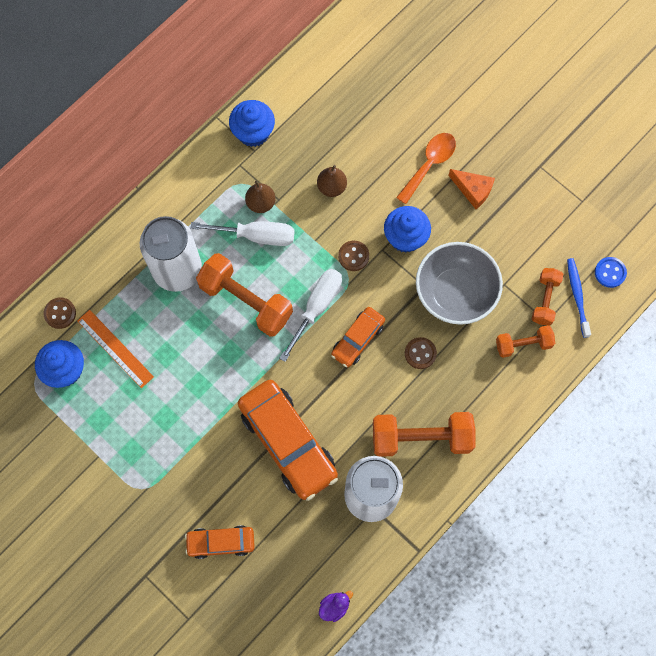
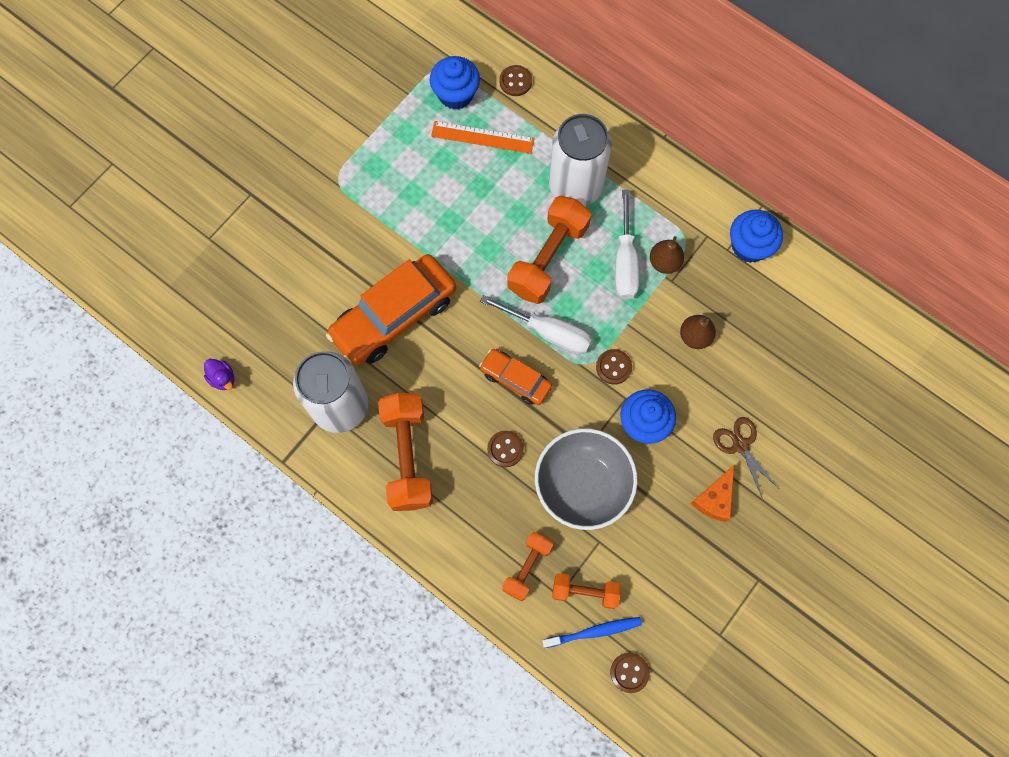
camera: 85 degrees right, 0 degrees up
(115, 348) = (482, 137): orange ruler -> orange ruler turned 60 degrees clockwise
(221, 542) = (286, 260): orange car -> none
(429, 164) = (740, 445): orange spoon -> brown scissors
(523, 344) = (527, 567): orange dumbbell -> orange dumbbell turned 45 degrees clockwise
(610, 272) = (629, 672): blue button -> brown button

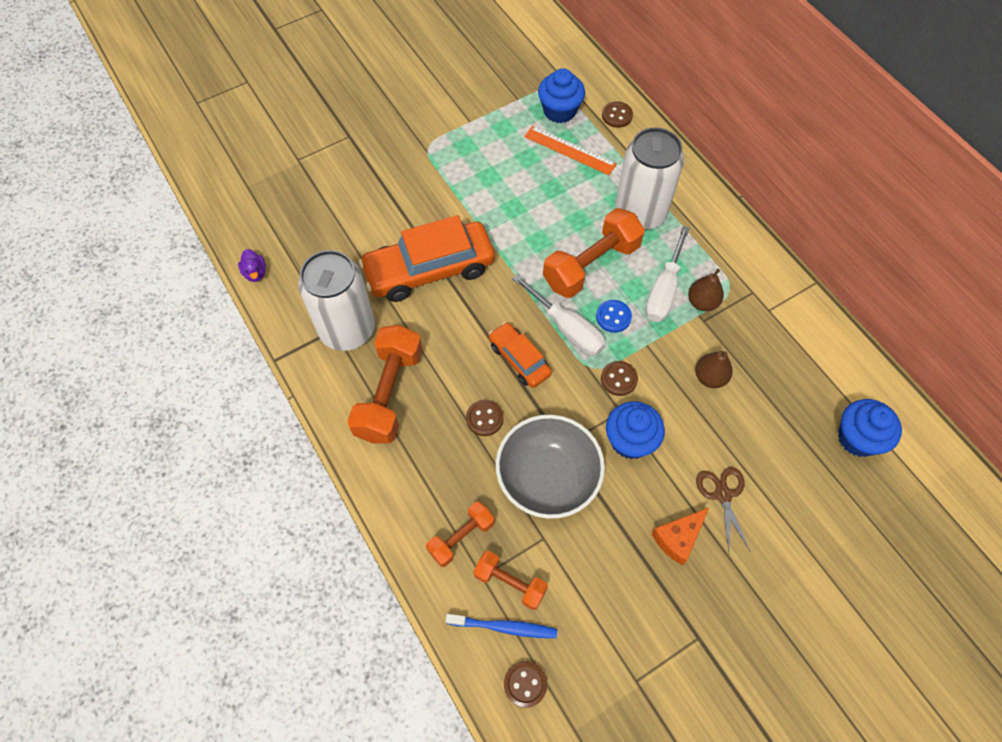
camera: 20 degrees right, 10 degrees down
(587, 306) = (613, 317): none -> blue button
(749, 246) = (792, 313): blue cupcake -> blue cupcake (857, 438)

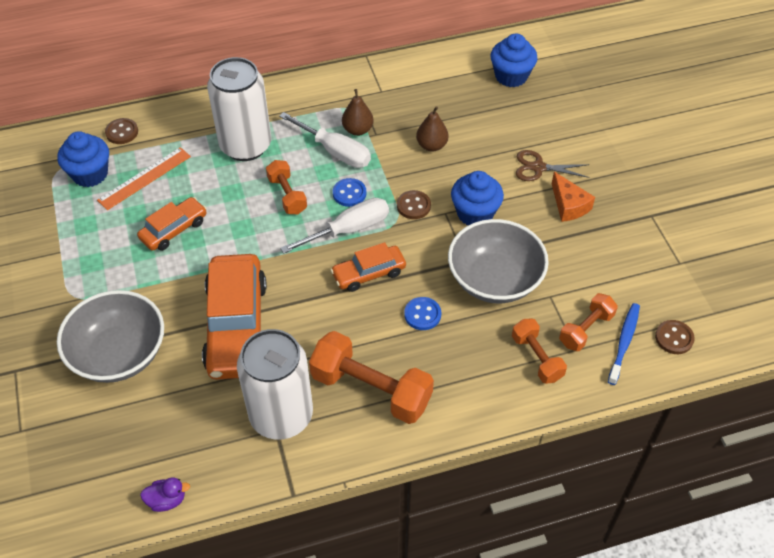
camera: 75 degrees left, 10 degrees down
(380, 196) = (119, 354): none -> grey bowl
(484, 418) = (422, 314): brown button -> blue button
(519, 191) = (174, 230): none -> orange car
(591, 265) = (287, 195): orange dumbbell -> orange dumbbell, size x0.57

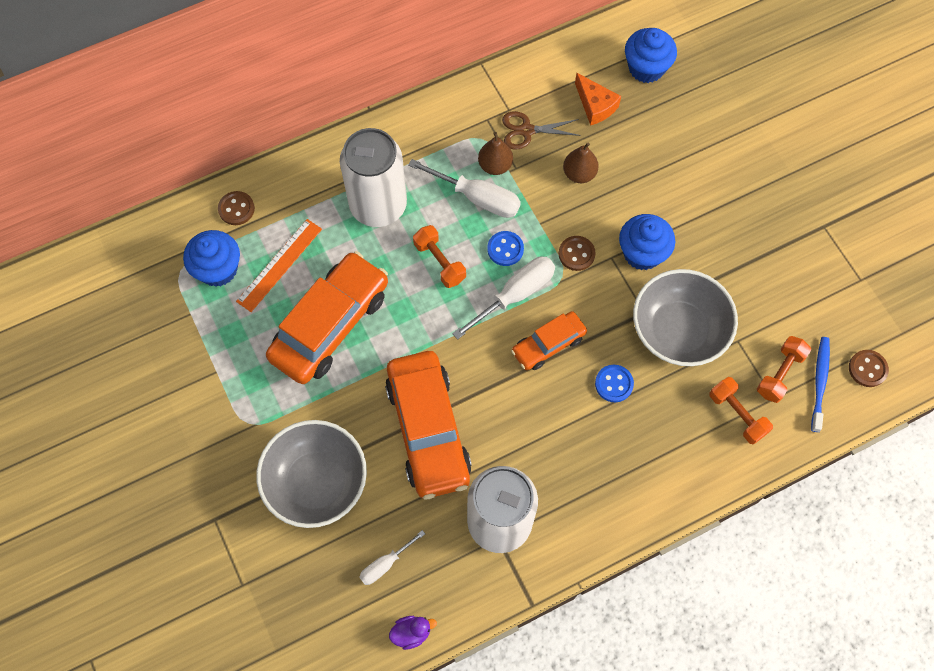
camera: 10 degrees left, 15 degrees up
(161, 434) = (385, 564): none -> white screwdriver
(174, 230) = (330, 325): orange car -> orange car, size x1.85
(371, 389) = (581, 478): orange dumbbell -> none
(538, 167) = (697, 184): brown scissors -> brown scissors (526, 130)
(568, 205) = (737, 227): orange cheese -> orange cheese (595, 106)

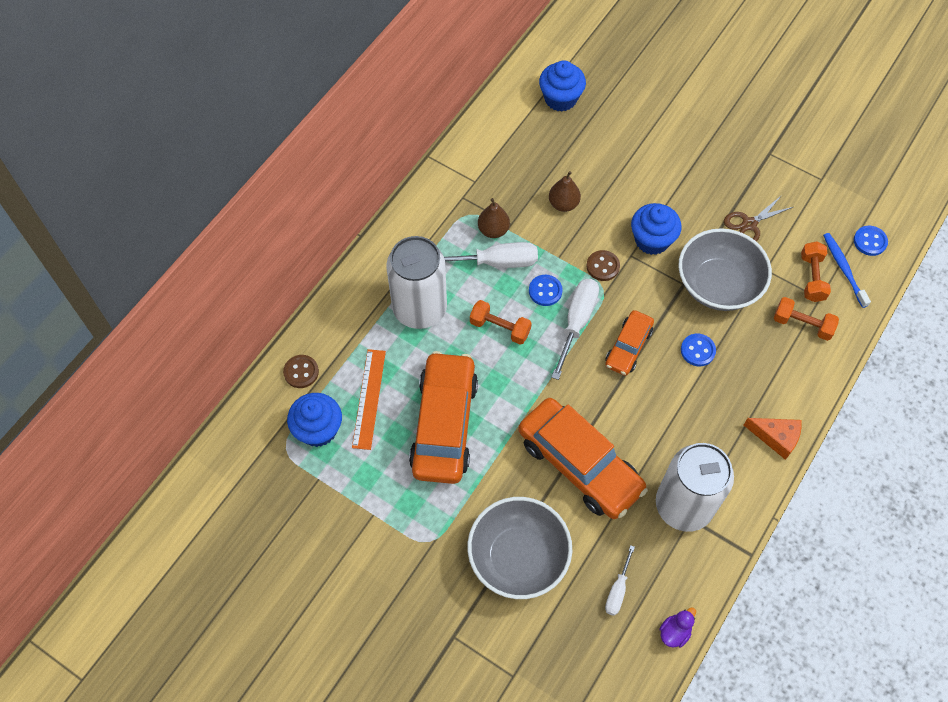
camera: 30 degrees left, 5 degrees down
(526, 130) = (500, 191): brown scissors -> brown scissors (749, 224)
(595, 106) = (541, 146): orange cheese -> orange cheese (776, 437)
(867, 369) = (870, 241): brown button -> blue button

